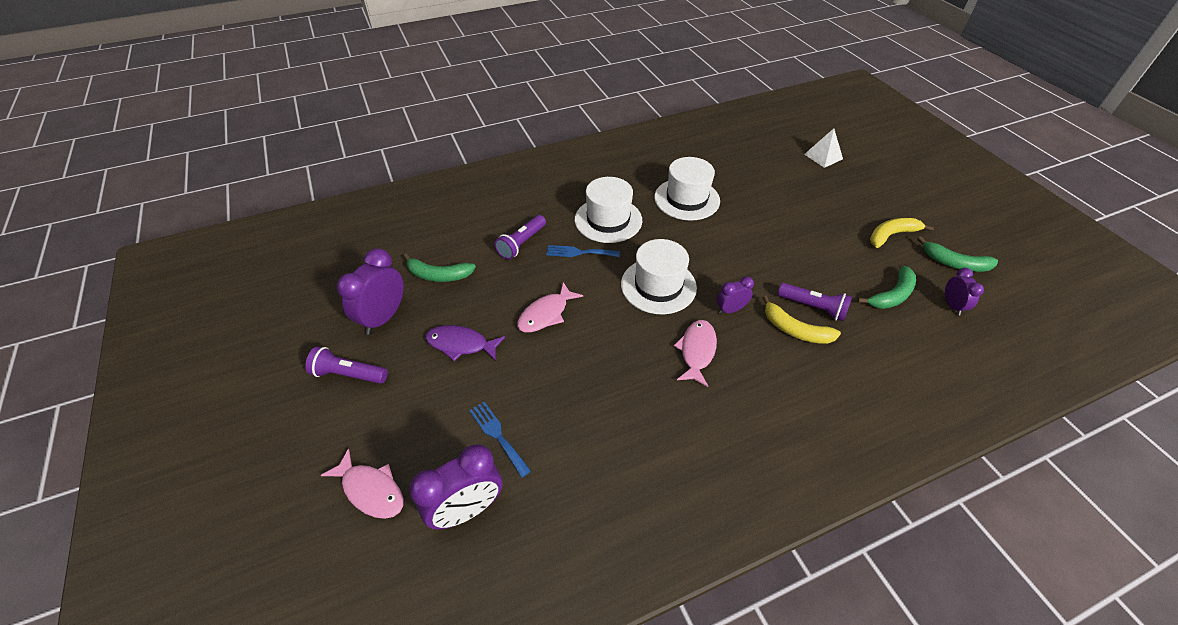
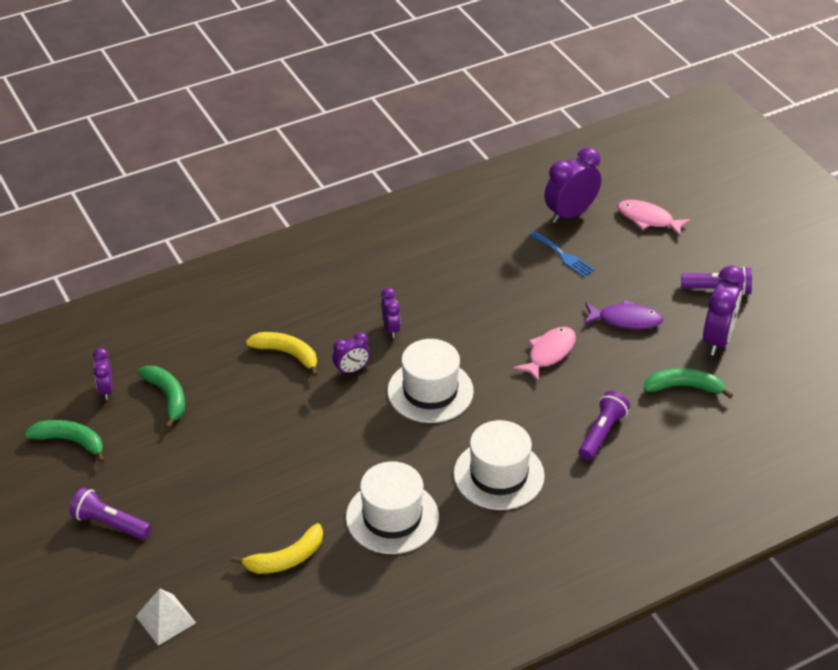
camera: 175 degrees right, 5 degrees down
(579, 252) = (528, 426): blue fork -> none
(697, 351) = (391, 328): pink fish -> purple clock
(813, 307) = (261, 378): purple flashlight -> purple flashlight (110, 523)
(891, 235) = (128, 476): yellow banana -> yellow banana (286, 558)
(892, 295) = (167, 397): green banana -> green banana turned 105 degrees clockwise

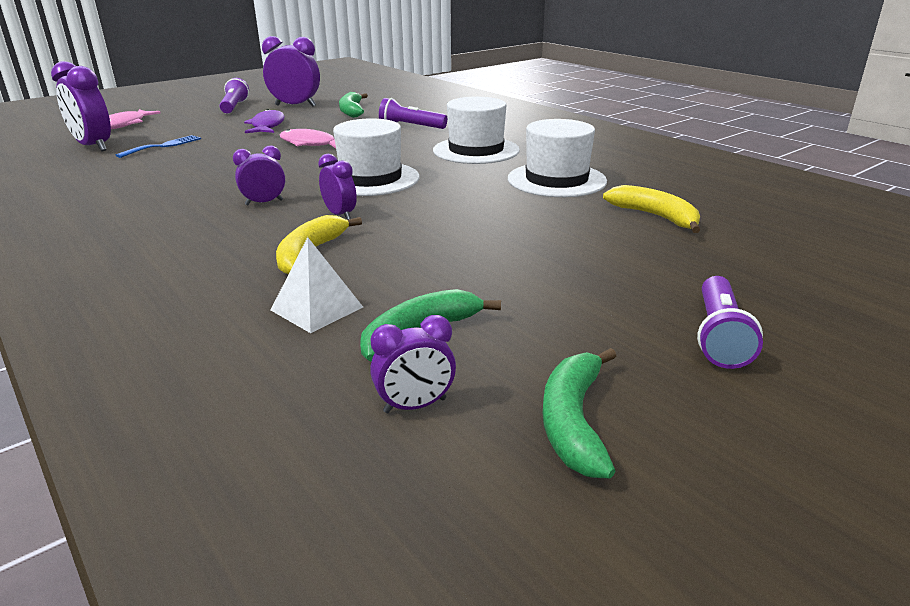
camera: 100 degrees left, 15 degrees down
(165, 619) = (819, 267): white pyramid -> white pyramid (317, 308)

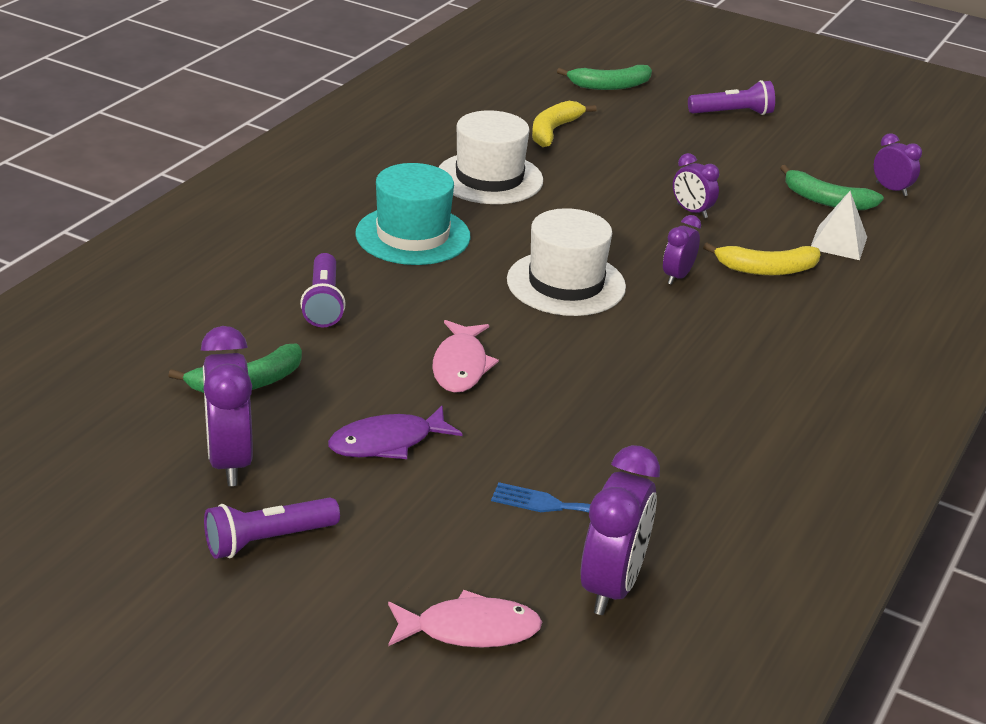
camera: 115 degrees left, 5 degrees up
(264, 202) = (686, 330): purple clock -> purple clock (692, 211)
(476, 150) = (413, 235): white hat -> turquoise hat
(574, 421) = (855, 148): green banana -> green banana (610, 86)

